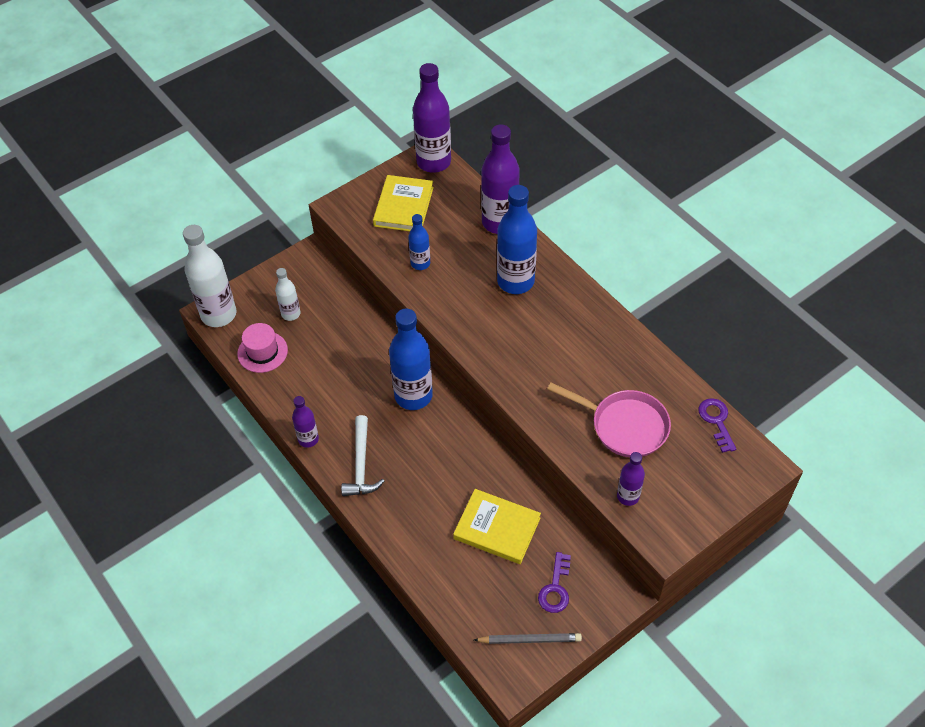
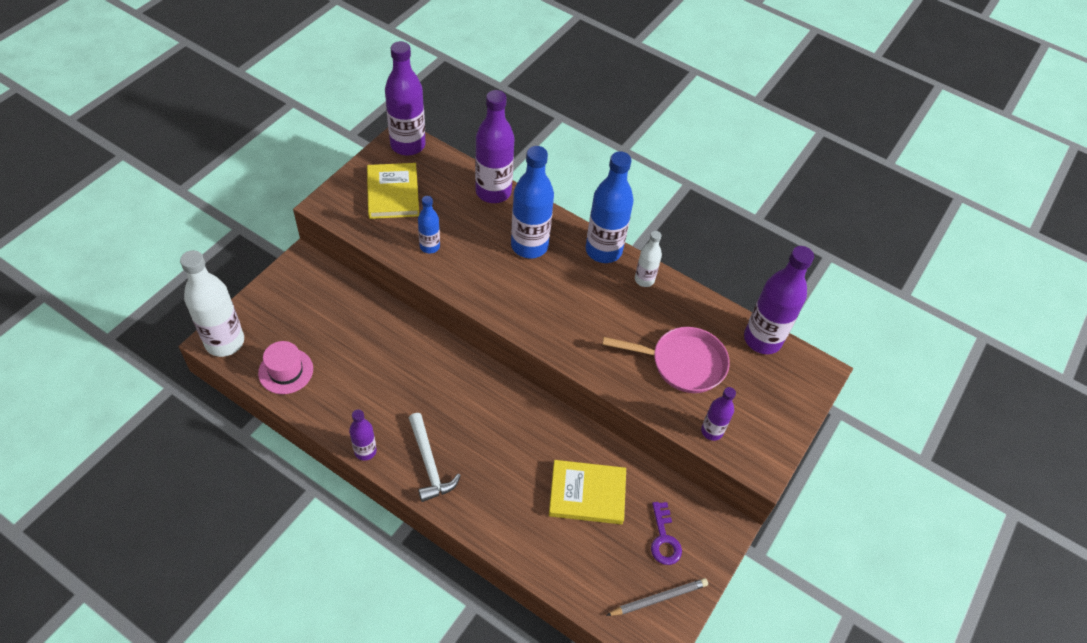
camera: 25 degrees left, 0 degrees up
(291, 314) = (303, 325): white bottle -> white bottle (644, 280)
(413, 396) = (458, 380): blue bottle -> blue bottle (603, 250)
(716, 421) = (762, 339): purple key -> purple bottle

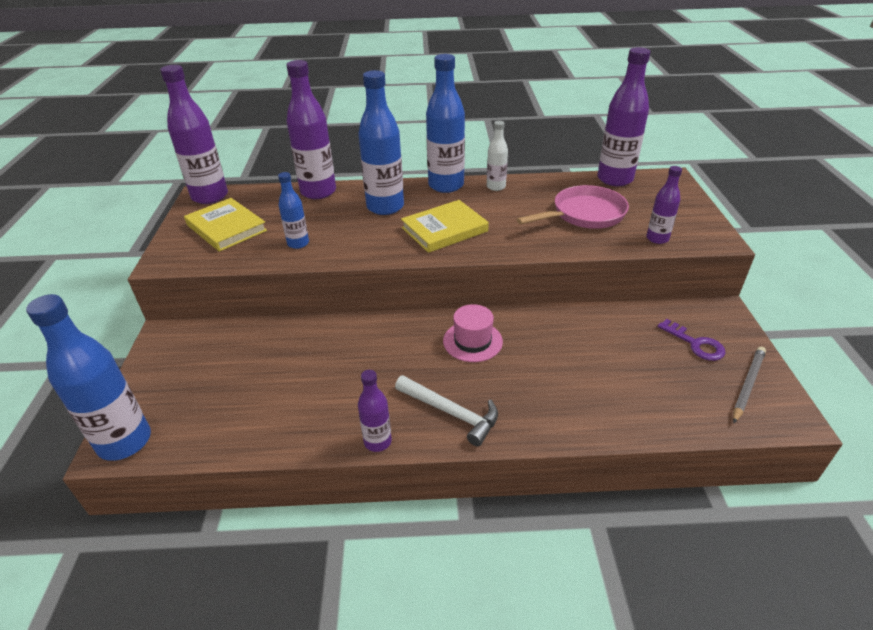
camera: 30 degrees left, 15 degrees down
(225, 342) = (125, 442): white bottle -> blue bottle
(286, 371) = (223, 426): pink hat -> pink hat (472, 341)
(587, 494) = (605, 351): yellow book -> yellow book (444, 229)

